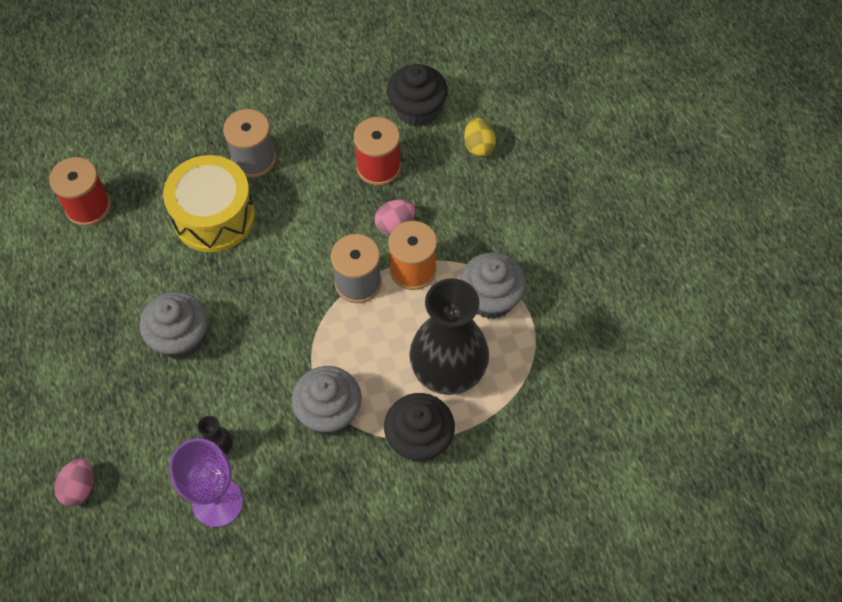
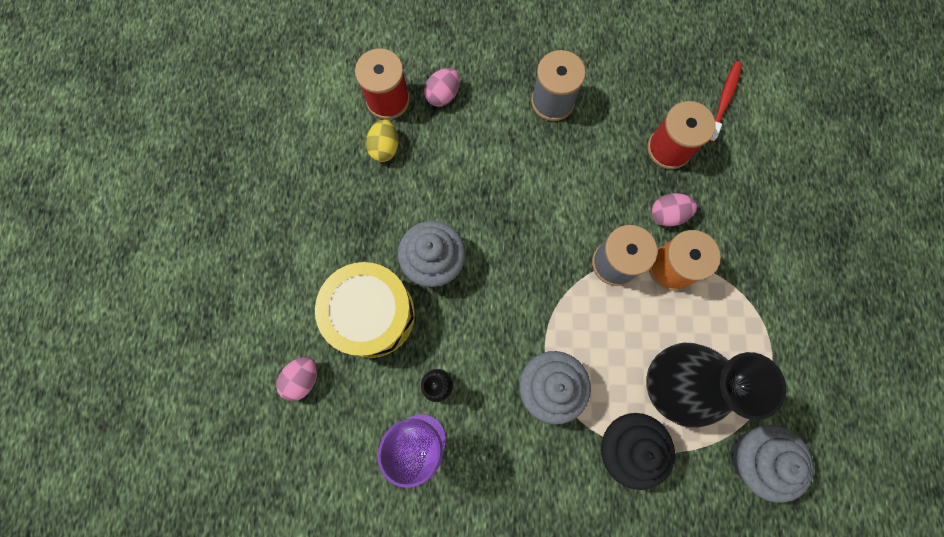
camera: 20 degrees right, 15 degrees up
(143, 186) = (443, 95): none -> pink egg
(214, 216) = (499, 148): yellow drum -> yellow drum (372, 314)
(417, 109) = (724, 100): black cupcake -> red toothbrush
(478, 146) = (773, 159): yellow egg -> yellow egg (385, 148)
(491, 298) = (738, 324): grey cupcake -> grey cupcake (754, 457)

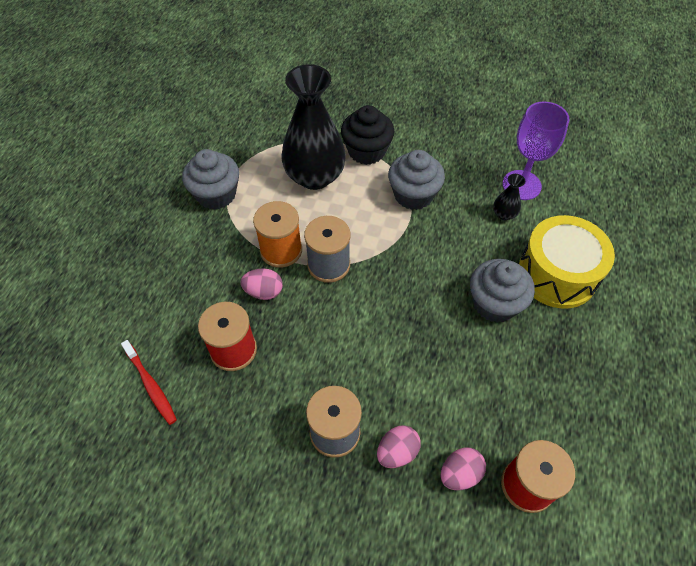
camera: 165 degrees left, 20 degrees down
(303, 378) = (619, 242): pink egg -> pink egg (397, 452)
(385, 148) = (535, 427): yellow egg -> none
(724, 100) = (151, 385): red toothbrush -> red toothbrush turned 75 degrees counterclockwise
(754, 457) = (279, 128): grey cupcake -> grey cupcake (216, 194)

